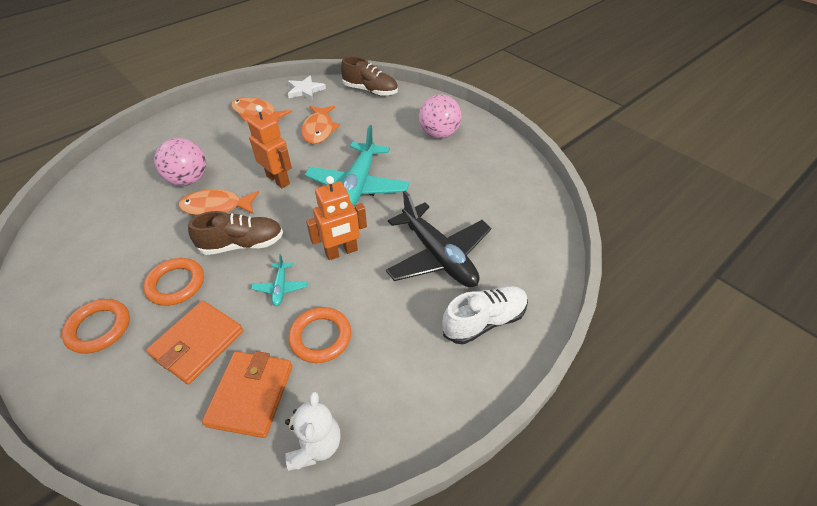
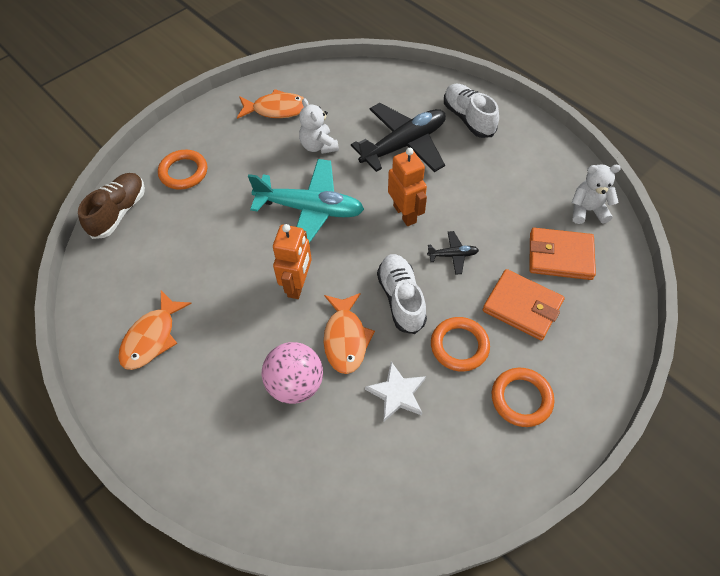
camera: 90 degrees left, 10 degrees up
(242, 244) = (401, 299): brown shoe -> white shoe
(278, 180) = (298, 285): orange robot -> orange robot turned 150 degrees clockwise
(280, 287) = (453, 255): turquoise plane -> black plane
(305, 90) = (101, 287): white star -> white star (397, 393)
(319, 130) = (201, 258): orange fish -> orange fish (276, 109)
(320, 337) = (500, 218): orange ring -> orange ring (183, 172)
(436, 191) = (318, 146): none -> white teddy bear
(439, 134) = (224, 144): pink ball -> none

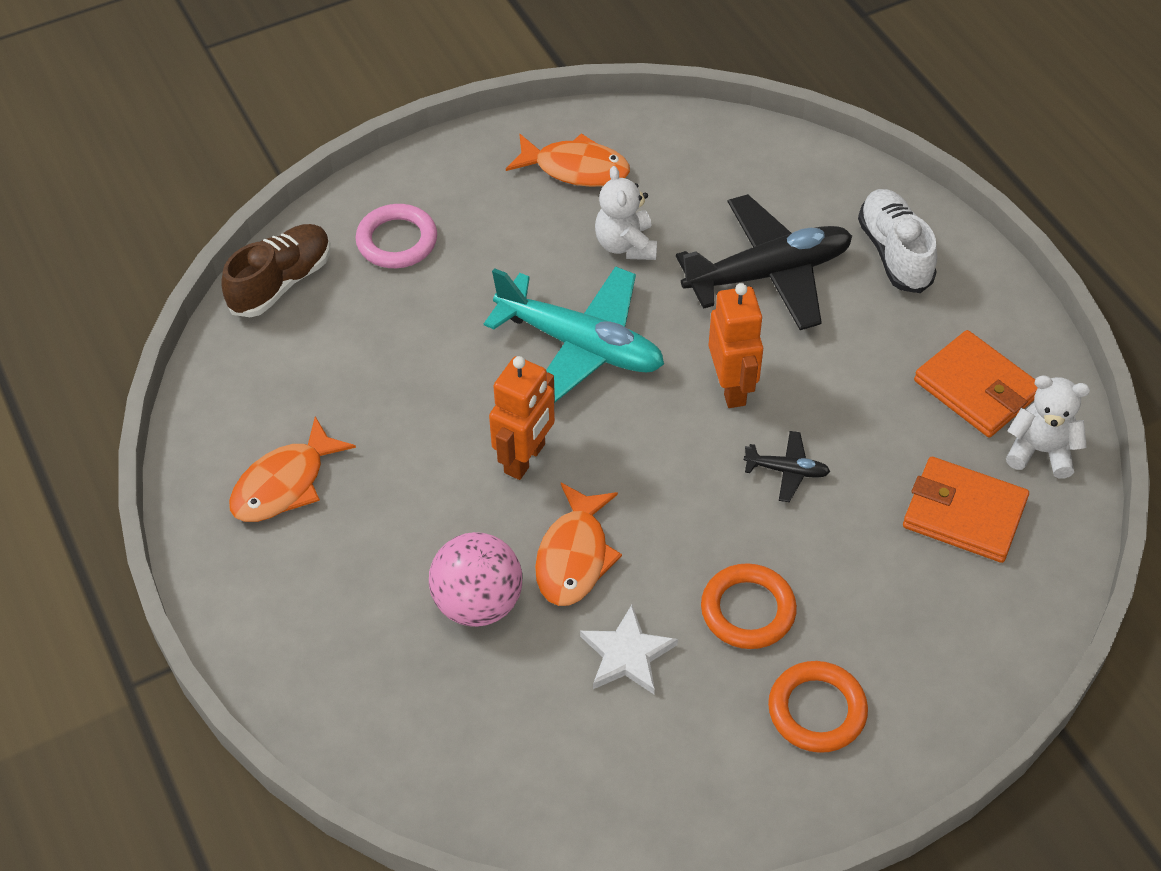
camera: 15 degrees right, 5 degrees down
(183, 172) = (397, 241): orange ring -> pink ring
(401, 299) = (680, 518): white shoe -> none
(522, 306) = (870, 576): orange wallet -> orange wallet (976, 388)

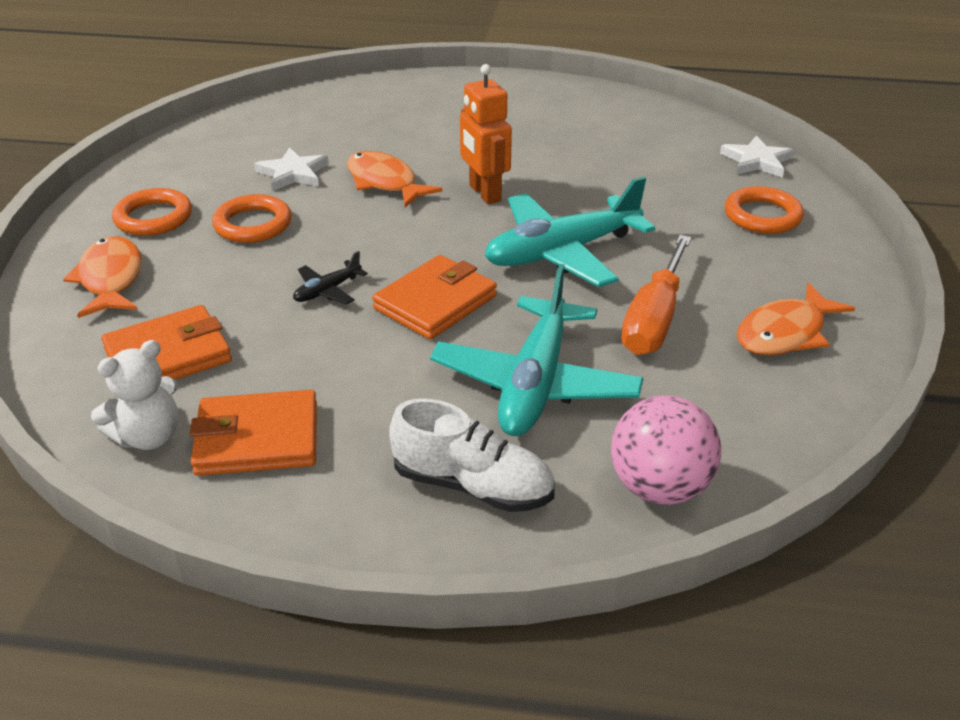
camera: 125 degrees right, 15 degrees down
(281, 282) = (757, 161): brown shoe -> white star
(284, 484) = (568, 116): orange fish -> orange fish (111, 279)
(397, 241) = (762, 216): pink ring -> orange ring
(478, 603) = (399, 143): pink ball -> pink ball (659, 487)
(626, 245) = (654, 319): white teddy bear -> orange screwdriver
(732, 387) = (435, 302): orange robot -> orange wallet
(768, 273) = (535, 383): black plane -> turquoise plane

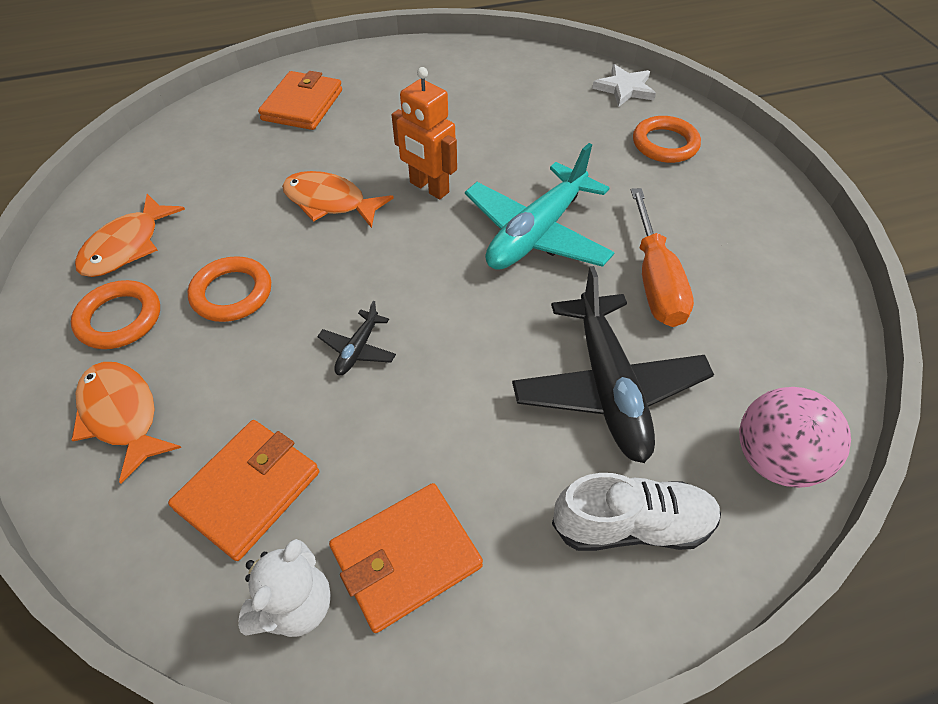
camera: 25 degrees left, 15 degrees up
(293, 173) = (233, 218): white star -> none
(435, 302) = (465, 327): orange wallet -> orange wallet (302, 105)
(535, 383) = (608, 387): turquoise plane -> black plane
(785, 333) = (758, 259): orange fish -> orange fish (127, 246)

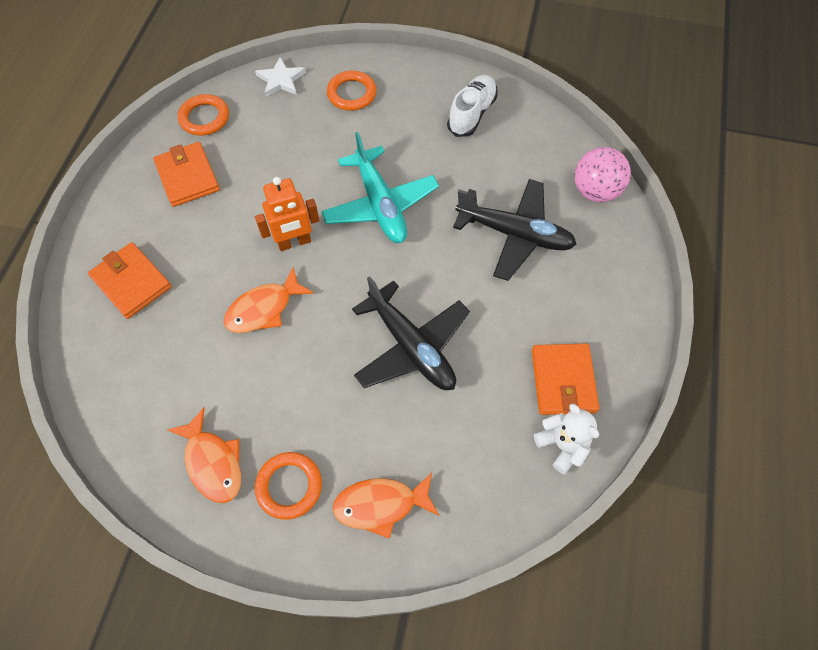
camera: 60 degrees left, 10 degrees up
(232, 293) = (313, 404): orange ring -> orange ring (204, 118)
(248, 490) = (480, 445): orange wallet -> orange wallet (187, 177)
(358, 349) = (411, 346): black plane -> black plane, size x2.29
(632, 525) = (597, 271): white shoe -> white shoe (472, 114)
(655, 280) = (457, 169): orange screwdriver -> none

